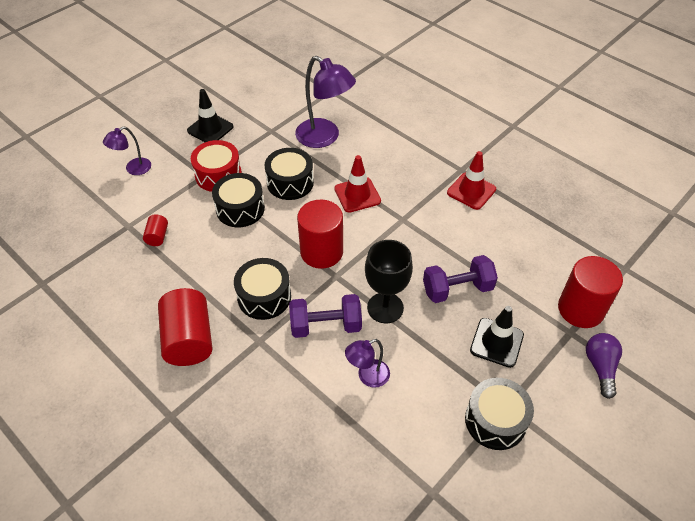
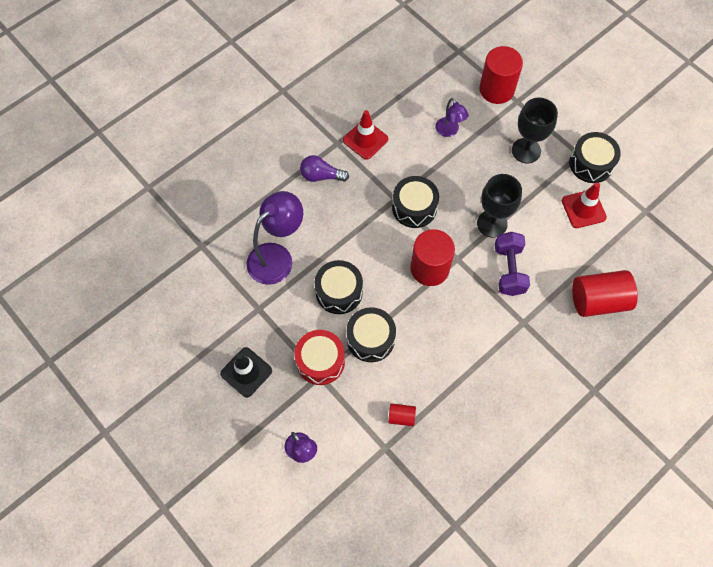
camera: 85 degrees left, 15 degrees up
(189, 339) = (521, 380): red cylinder -> red cylinder (598, 300)
(264, 297) = (478, 318): black drum -> black drum (414, 208)
(357, 195) = (361, 233): red traffic cone -> red traffic cone (583, 209)
(367, 376) = (556, 243): purple lamp -> purple lamp (449, 131)
(457, 289) = (474, 168): purple dumbbell -> none
(496, 342) = (526, 150): black traffic cone -> black goblet
(600, 367) = (547, 90): purple light bulb -> purple light bulb (321, 176)

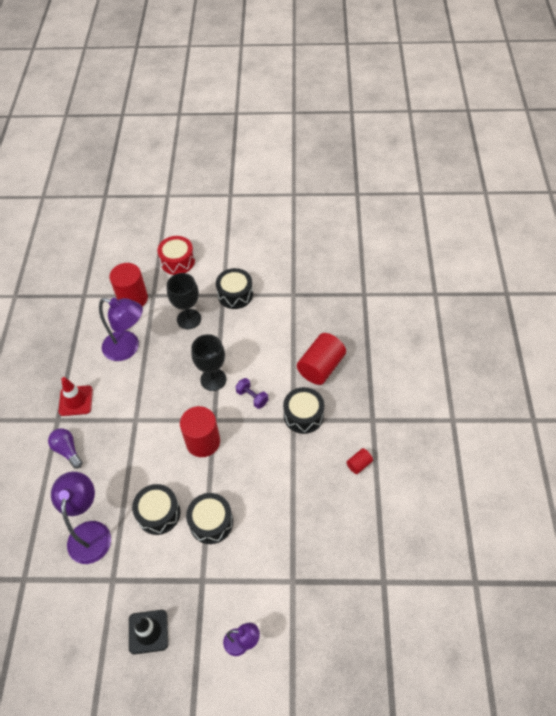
camera: 45 degrees left, 10 degrees down
(320, 361) = (193, 570): red drum -> red drum (177, 261)
(321, 176) = (67, 450): purple light bulb -> purple light bulb turned 90 degrees clockwise
(401, 417) = (282, 551): red cylinder -> red cylinder (359, 464)
(414, 208) = (154, 414): black drum -> black drum (303, 415)
(449, 131) = (128, 348): purple lamp -> purple lamp, size x1.82
(509, 270) = (252, 397): purple dumbbell -> purple dumbbell, size x0.66
(583, 209) = (258, 323): red traffic cone -> none

